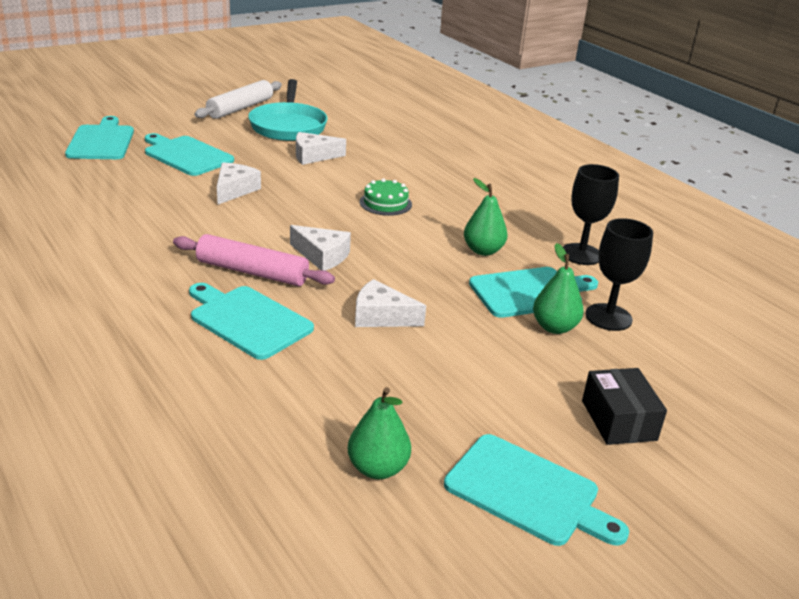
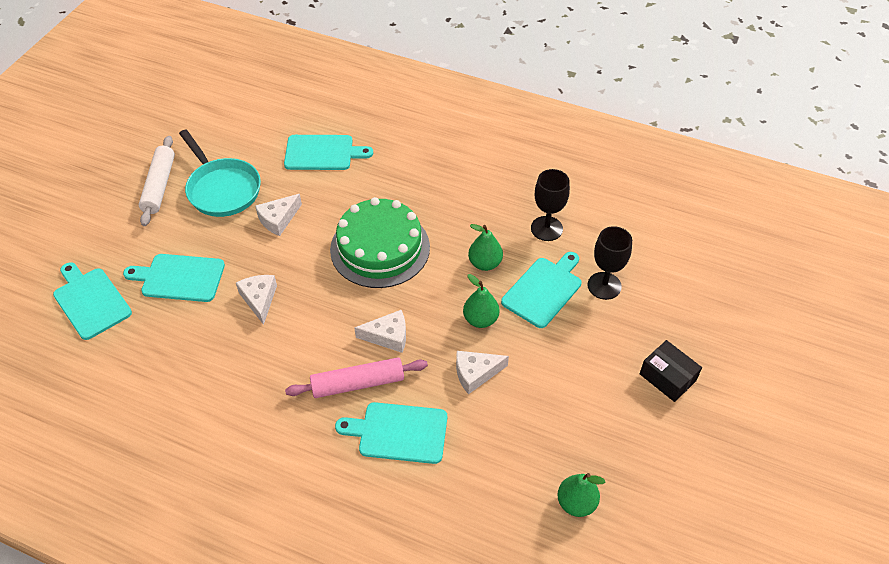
camera: 30 degrees left, 20 degrees up
(385, 203) = (380, 248): green cake -> green cake, size x2.22
(527, 491) = (660, 466): turquoise cutting board -> turquoise cutting board (322, 153)
(554, 327) = (581, 316): green pear -> green pear (480, 319)

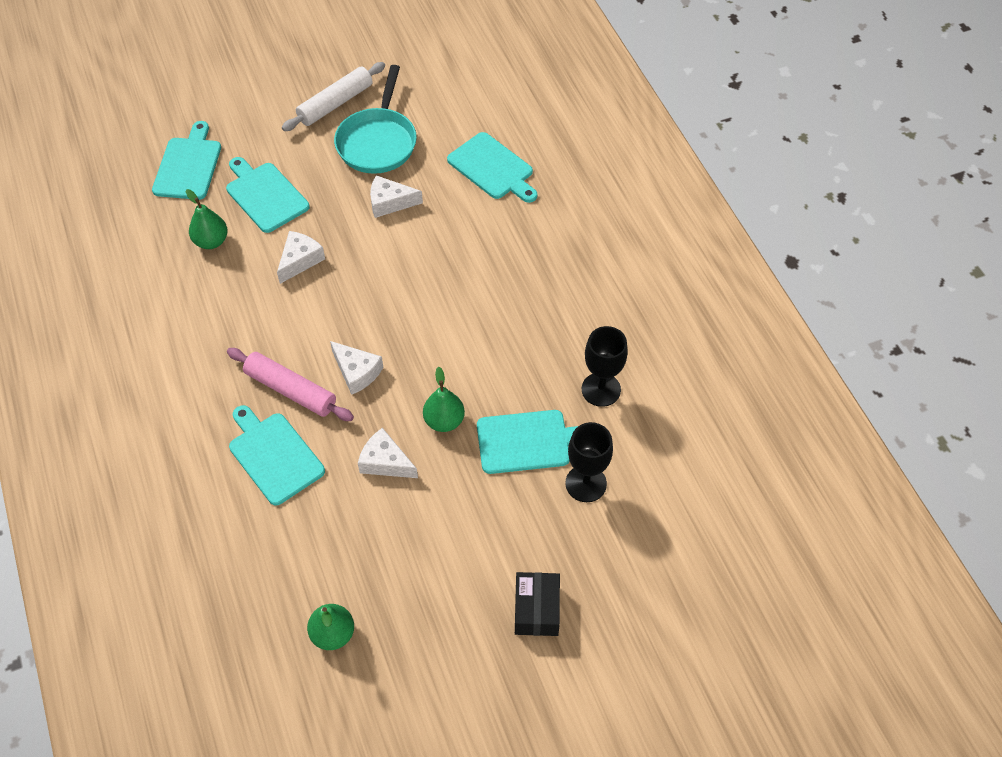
camera: 45 degrees right, 5 degrees up
(380, 248) = (439, 291): green cake -> none
(485, 263) = (507, 376): green pear -> green pear (211, 241)

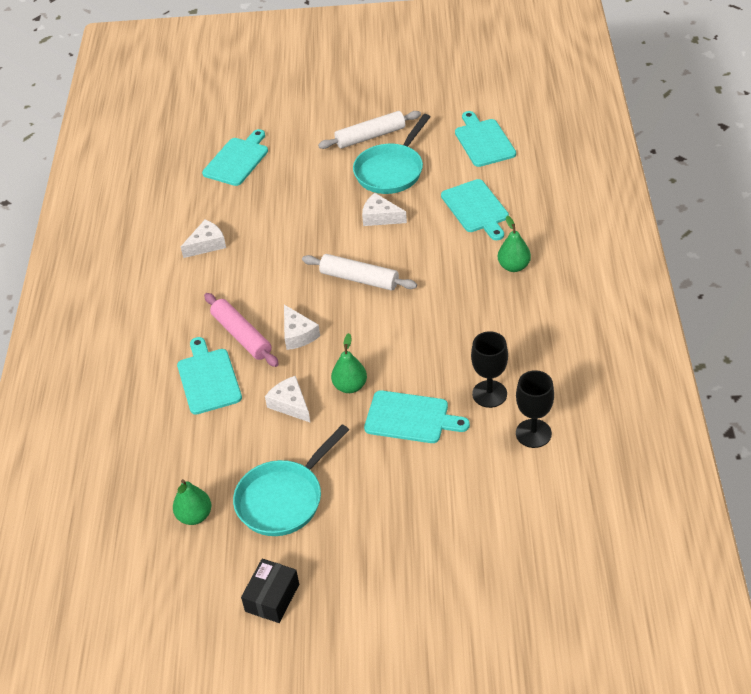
camera: 25 degrees right, 10 degrees down
(211, 241) = (230, 217): green pear -> green pear (514, 266)
(265, 195) = (285, 192): turquoise cutting board -> turquoise cutting board (483, 141)
(300, 260) = (291, 244): white cheese -> white cheese (207, 244)
(398, 285) = (359, 279): none -> white rolling pin
(427, 581) = (283, 499): none -> turquoise pan
(536, 610) = (360, 543): black box -> black box (272, 598)
(586, 483) = (444, 461): black goblet -> black goblet (533, 433)

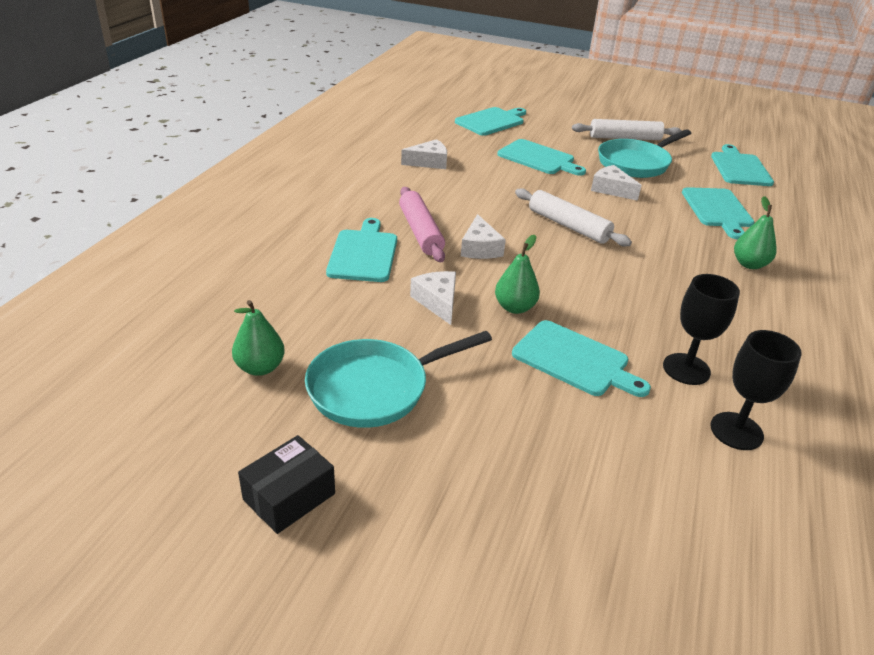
camera: 15 degrees right, 10 degrees down
(302, 199) = (538, 158): none -> turquoise cutting board

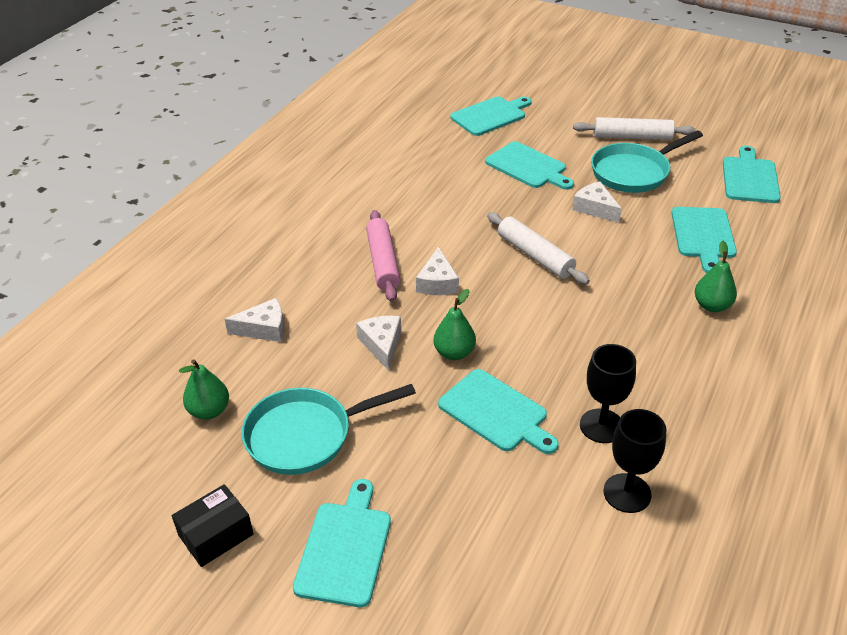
camera: 10 degrees right, 5 degrees up
(363, 253) = (322, 288): turquoise cutting board -> turquoise cutting board (345, 548)
(429, 162) = (411, 173): white cheese -> white cheese (264, 329)

